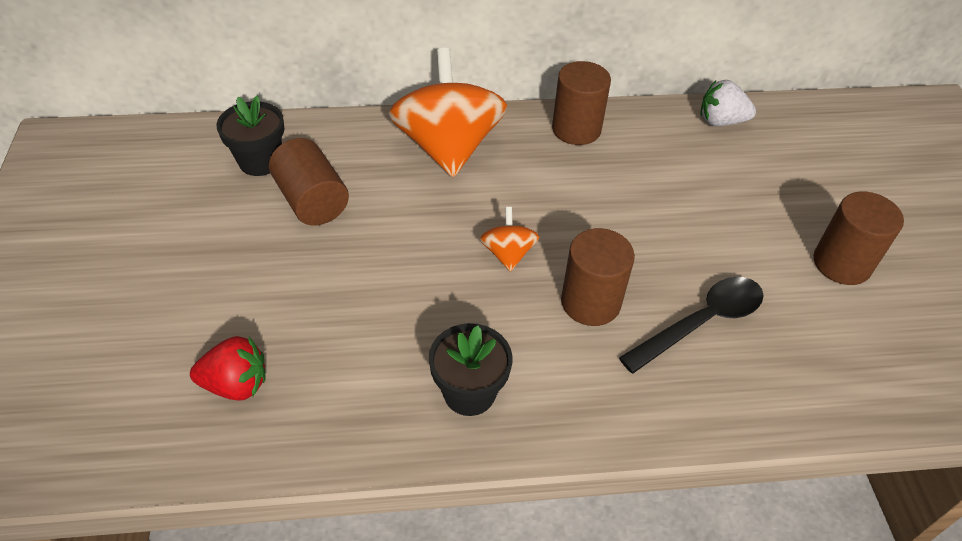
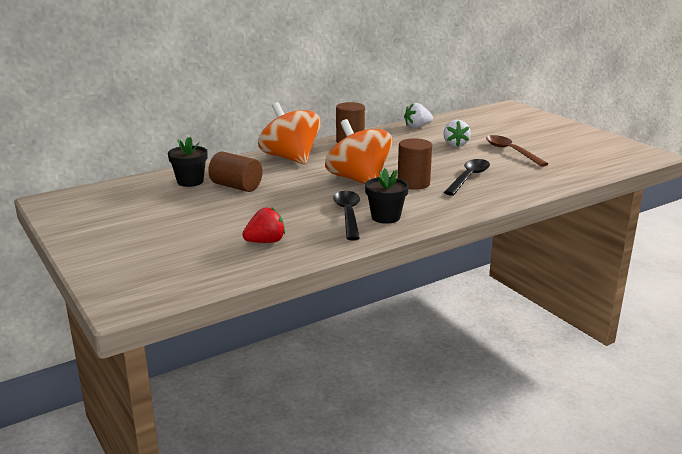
camera: 25 degrees left, 25 degrees down
(415, 358) = (348, 215): none -> black spoon
(508, 254) = (358, 180): orange spinning top -> orange spinning top, size x2.17
(751, 202) = (455, 144): none -> white strawberry
(841, 263) = (511, 152): brown cylinder -> brown spoon

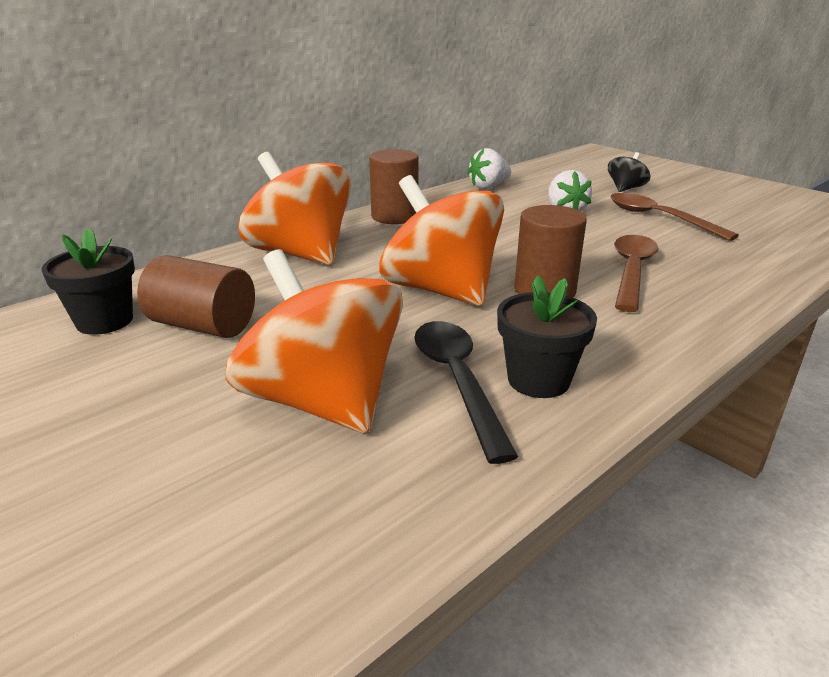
camera: 10 degrees left, 5 degrees up
(265, 242) = (289, 494): red strawberry -> none
(286, 217) = (323, 401): none -> orange spinning top
(468, 178) = (631, 271): black spoon -> brown spoon
(506, 133) = (625, 189): none -> black spinning top

